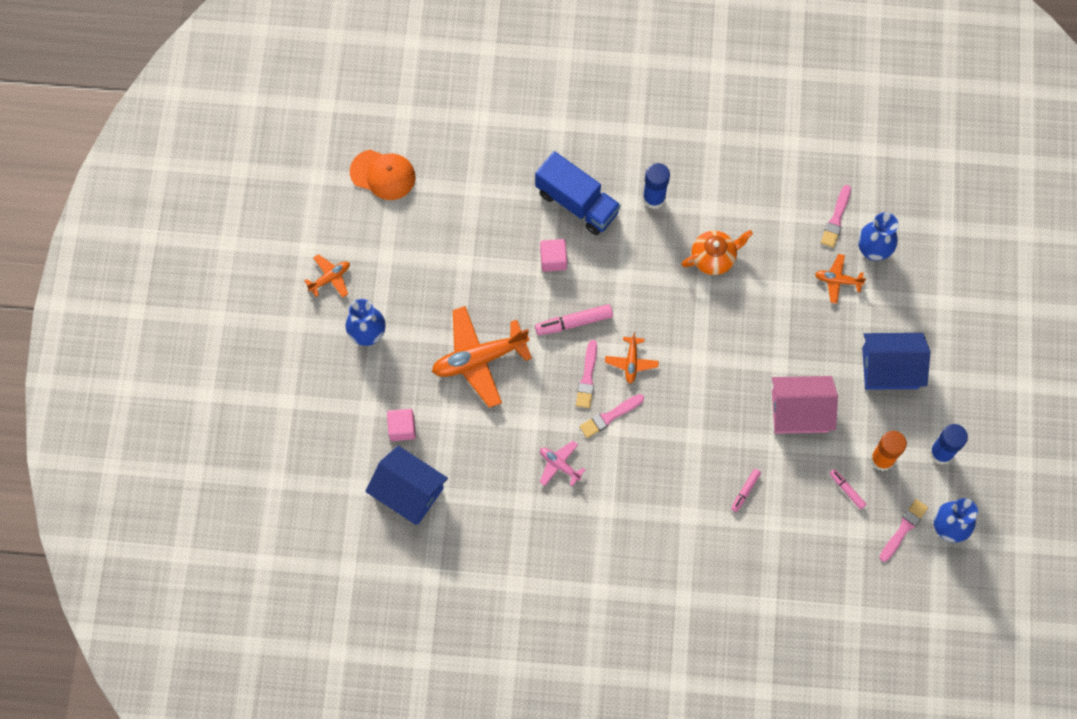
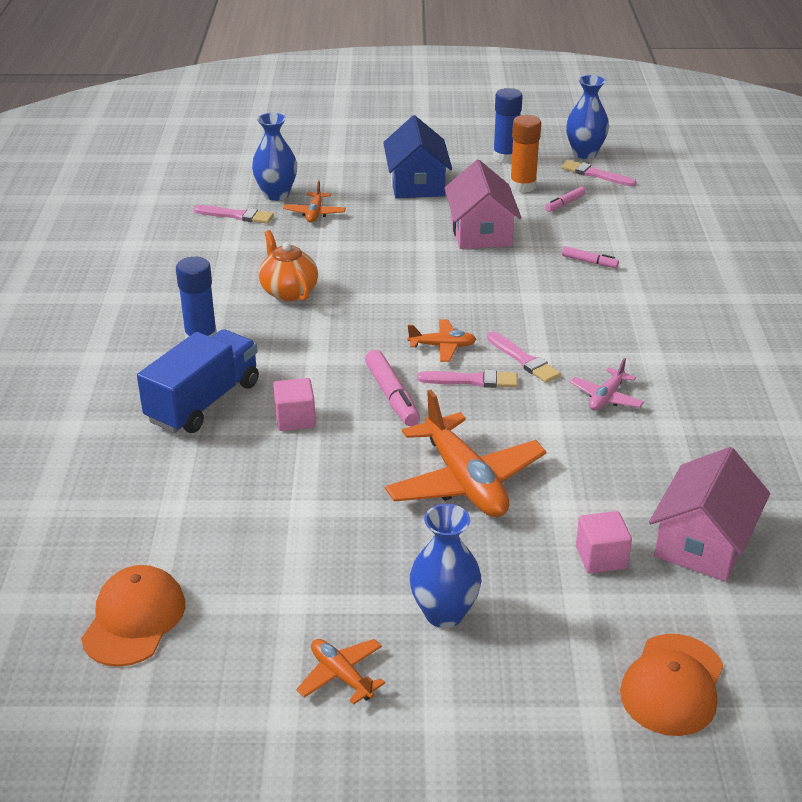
camera: 95 degrees left, 35 degrees down
(302, 445) = (672, 685): none -> orange cap
(408, 491) = (703, 542): blue house -> pink house

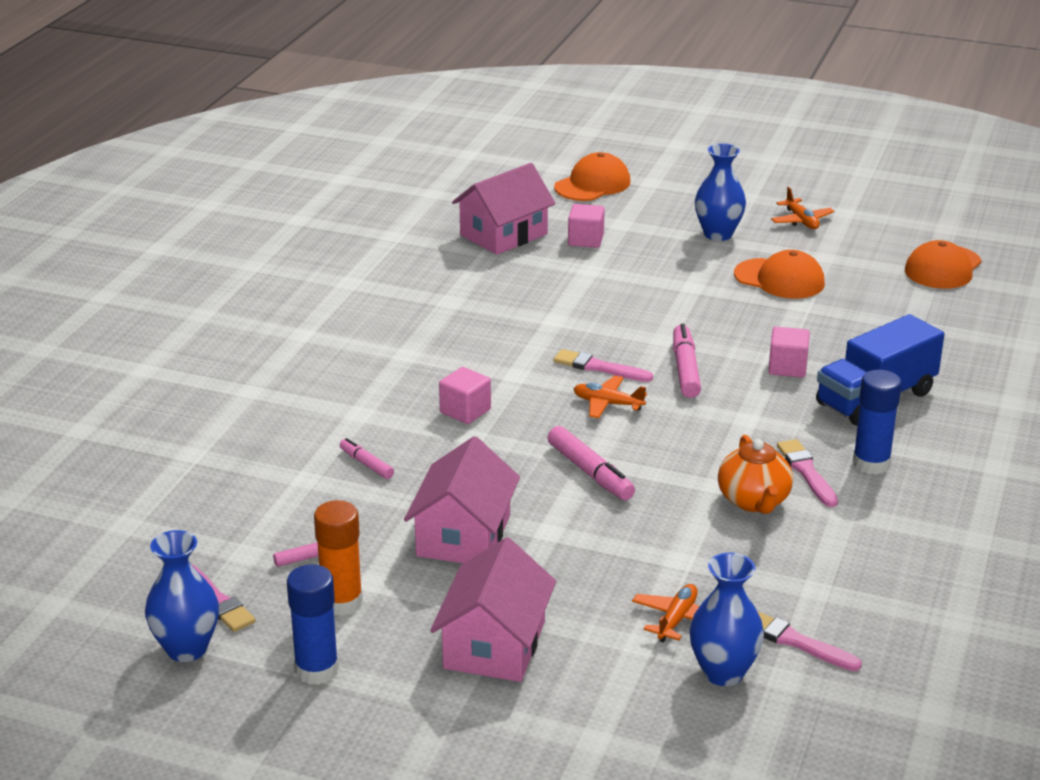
camera: 160 degrees left, 5 degrees down
(338, 545) = (779, 279): none -> orange cap
(416, 183) = (495, 645): blue house -> pink house
(422, 288) = (590, 472): none -> pink marker
(464, 481) = (657, 297): orange plane -> none
(523, 359) = (534, 376): pink brush -> pink brush (807, 472)
(554, 316) = (465, 411): none -> pink cube
(606, 397) = (484, 331): pink plane -> none

